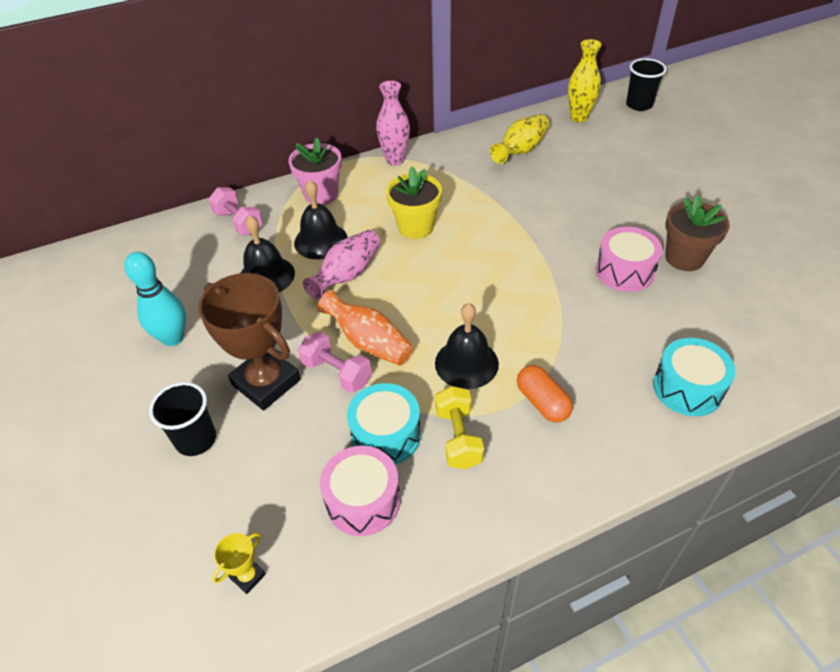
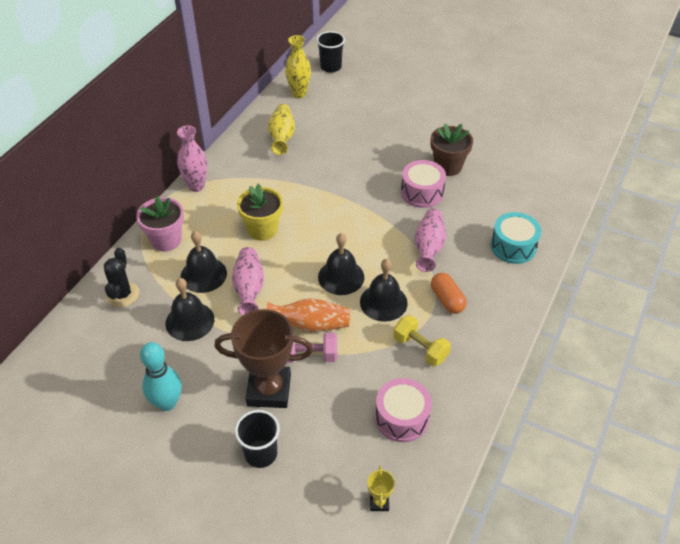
camera: 40 degrees left, 0 degrees up
(238, 222) = (122, 294): pink dumbbell -> black cactus
(386, 435) = (378, 373): turquoise drum -> none
(447, 312) = (341, 277): none -> black bell
(542, 402) = (447, 300): orange capsule -> orange capsule turned 45 degrees clockwise
(576, 333) = (429, 247): none -> pink vase

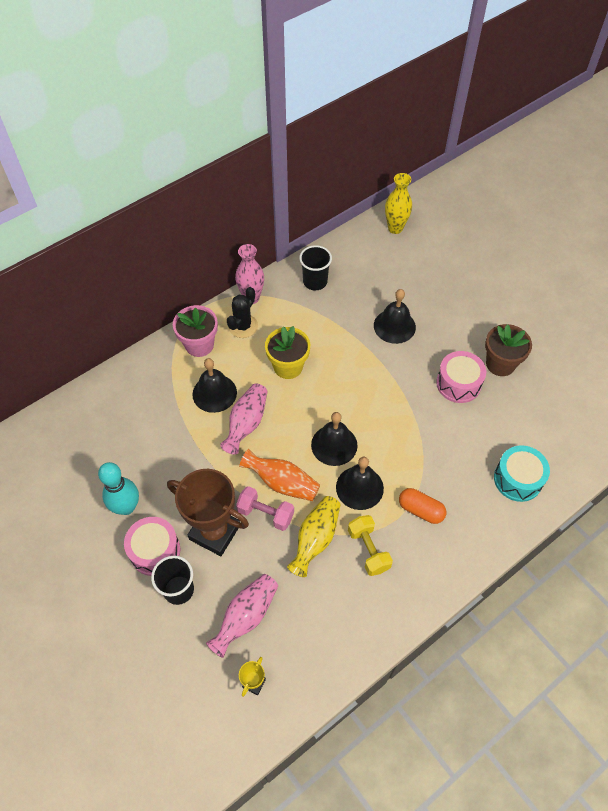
camera: 25 degrees right, 10 degrees up
(122, 294) = (138, 385): black cactus -> black cactus (243, 326)
(190, 321) = (181, 435): black bell -> black bell (394, 326)
(282, 137) = (354, 272): yellow vase -> yellow vase (315, 539)
(330, 67) = (442, 207): black cup -> black cup (315, 282)
(402, 418) = (315, 611): pink drum -> pink drum (155, 551)
(429, 247) = (433, 447): pink vase -> pink vase (246, 617)
(447, 300) = (420, 510): orange capsule -> orange capsule turned 60 degrees counterclockwise

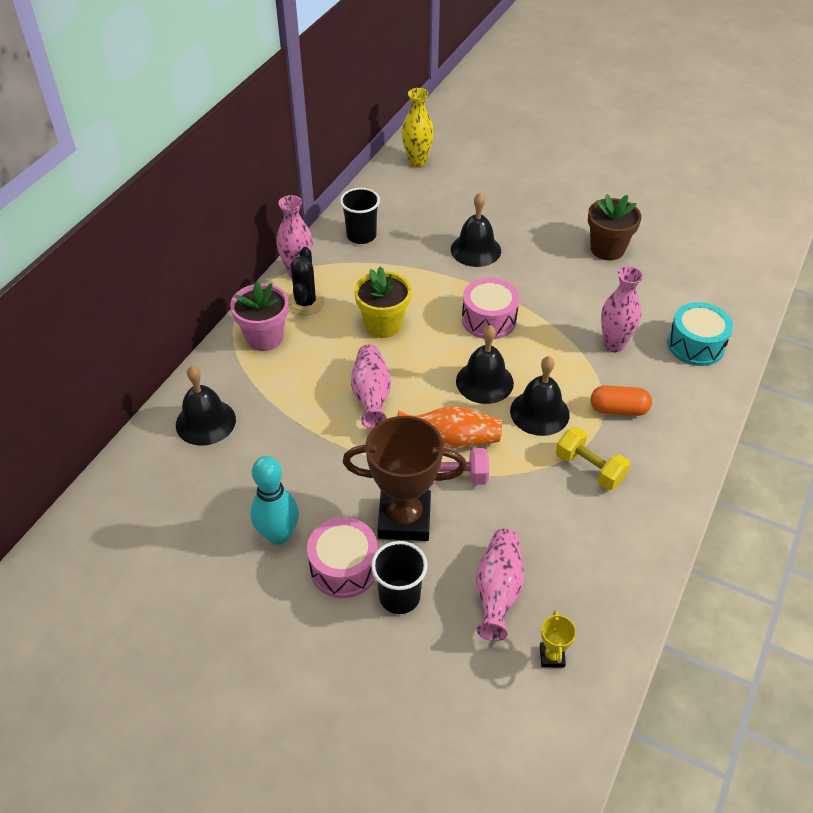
camera: 25 degrees left, 10 degrees down
(214, 393) = (313, 379): black bell -> black bell (205, 422)
(315, 539) = (525, 480): yellow vase -> none
(452, 452) = (614, 344): none -> pink vase
(458, 384) = (577, 280): pink drum -> pink drum (489, 319)

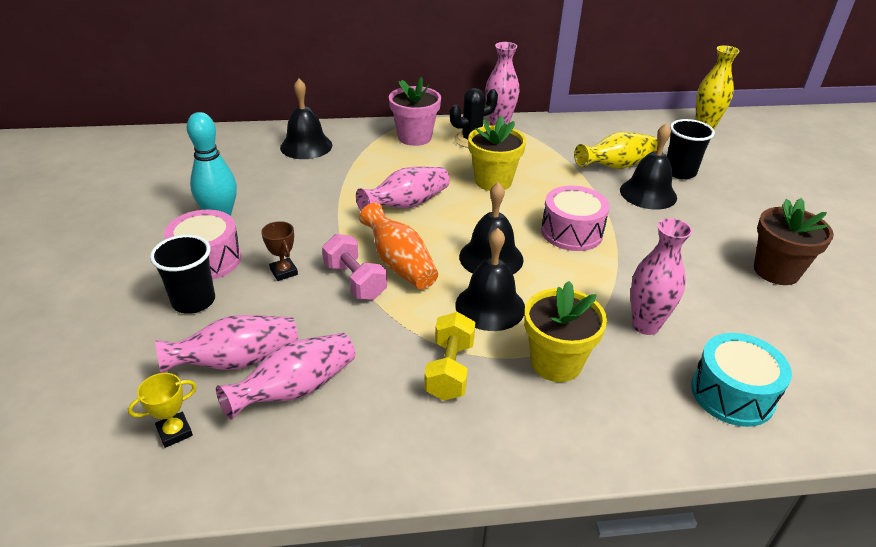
camera: 55 degrees right, 10 degrees down
(361, 236) = (578, 135): black cup -> black cup (680, 172)
(404, 519) = (284, 272): brown trophy -> brown trophy, size x0.42
(425, 243) = (616, 166): none -> yellow vase
(553, 565) = (295, 389): none -> pink vase
(618, 409) = (556, 363): orange capsule -> yellow flower pot

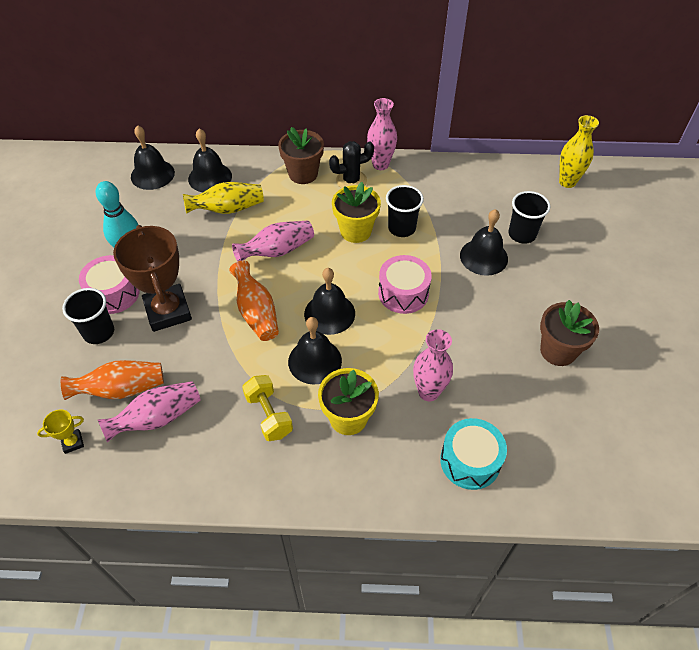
camera: 10 degrees right, 15 degrees up
(235, 147) = (152, 174): none -> black bell
(237, 361) = (121, 389): pink vase -> orange vase
(284, 272) = (168, 311): brown trophy -> brown trophy, size x2.38
(355, 281) = (219, 326): pink dumbbell -> none
(414, 137) = (303, 174): pink flower pot -> brown flower pot
(450, 370) = (269, 415): yellow dumbbell -> yellow dumbbell turned 45 degrees counterclockwise
(545, 175) = (401, 228): none -> black cup
(616, 166) = (468, 222): yellow vase -> yellow vase (228, 209)

